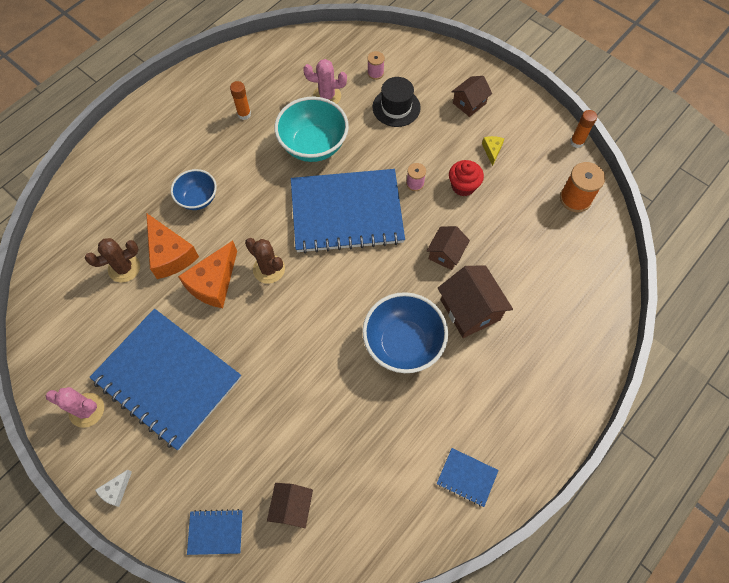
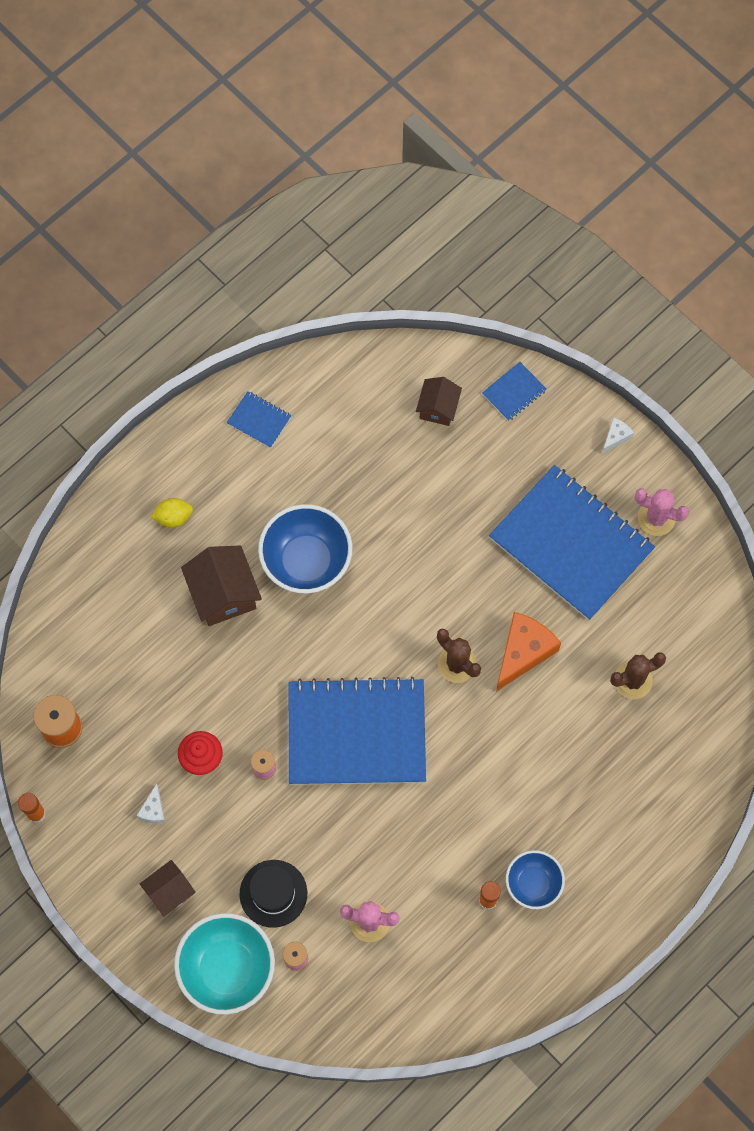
camera: 175 degrees left, 5 degrees up
(170, 254) = (577, 694): orange cheese -> none
(198, 198) = (547, 769): blue bowl -> blue bowl (533, 884)
(215, 532) = (514, 392): blue notebook -> blue notebook turned 45 degrees counterclockwise
(313, 145) = (393, 839): turquoise bowl -> turquoise bowl (227, 969)
(446, 254) = (240, 666): brown house -> none
(492, 151) = (153, 810): yellow cheese -> white cheese
(527, 373) = (173, 517): none -> yellow lemon

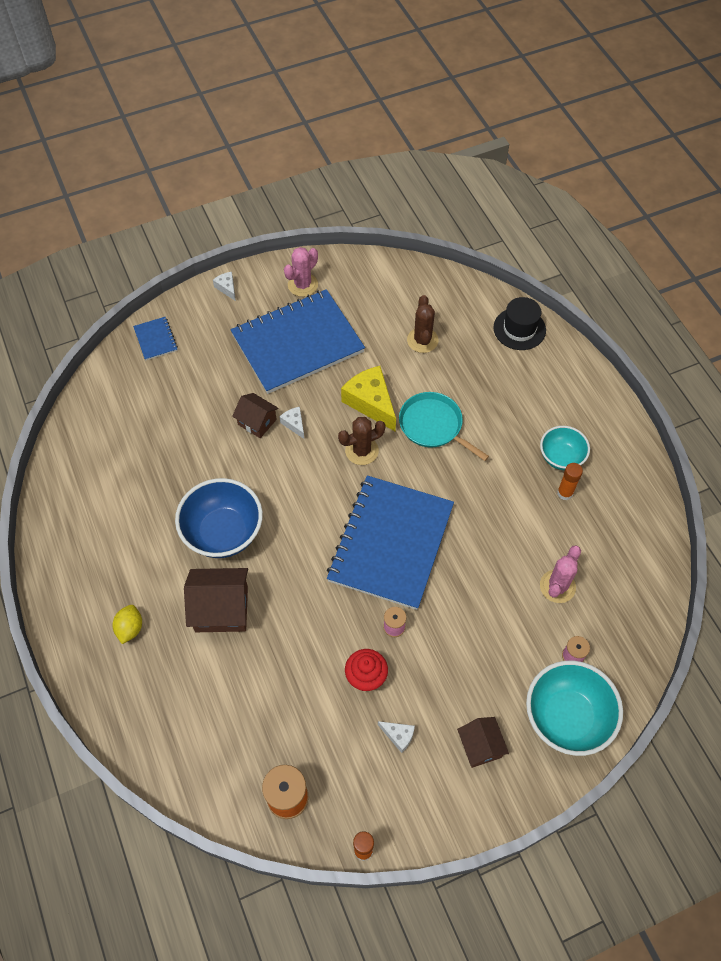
camera: 70 degrees left, 10 degrees down
(259, 420) = (77, 528): blue notebook -> none
(273, 893) = (509, 656): black hat -> black hat (519, 329)
(438, 408) = (140, 394): brown house -> brown house (257, 422)
(463, 581) = (294, 424): none -> white cheese
(519, 730) = (433, 426): none -> turquoise pan
(523, 652) = (371, 402): orange cheese -> yellow cheese
(533, 884) = (561, 457): blue bowl -> turquoise bowl

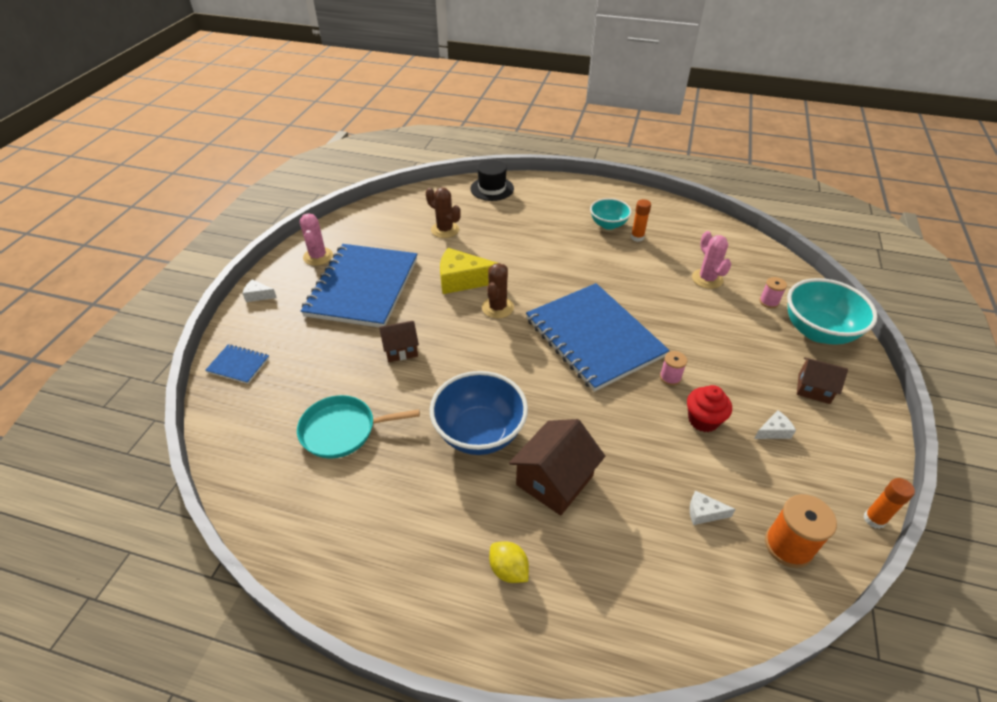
camera: 50 degrees left, 15 degrees down
(294, 424) = (430, 329): white cheese -> white cheese (704, 513)
(433, 426) = (519, 262): turquoise pan -> turquoise pan (342, 430)

